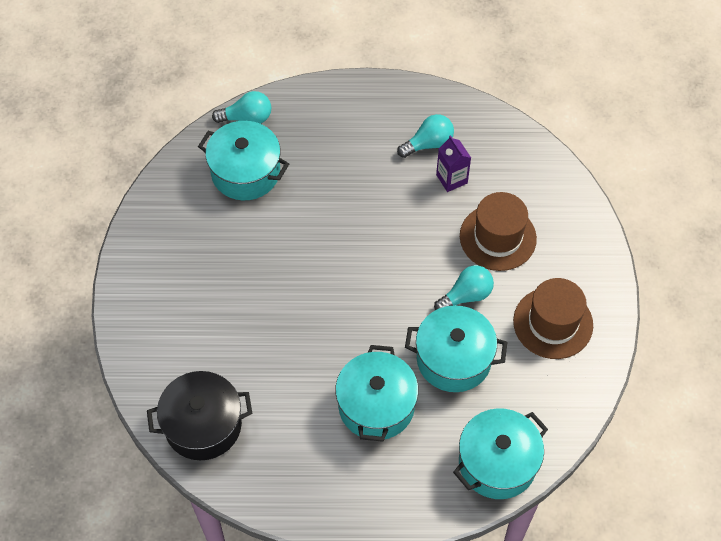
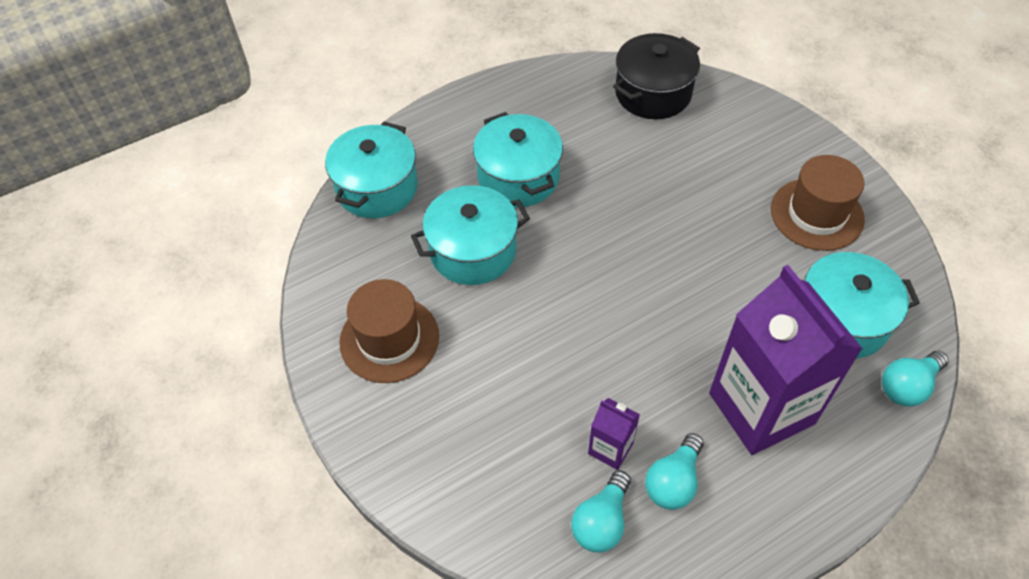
camera: 150 degrees right, 5 degrees down
(344, 152) = (761, 408): none -> purple carton
(466, 295) = (500, 318): turquoise light bulb -> turquoise light bulb (601, 521)
(497, 237) = (507, 403): brown hat -> brown hat (816, 214)

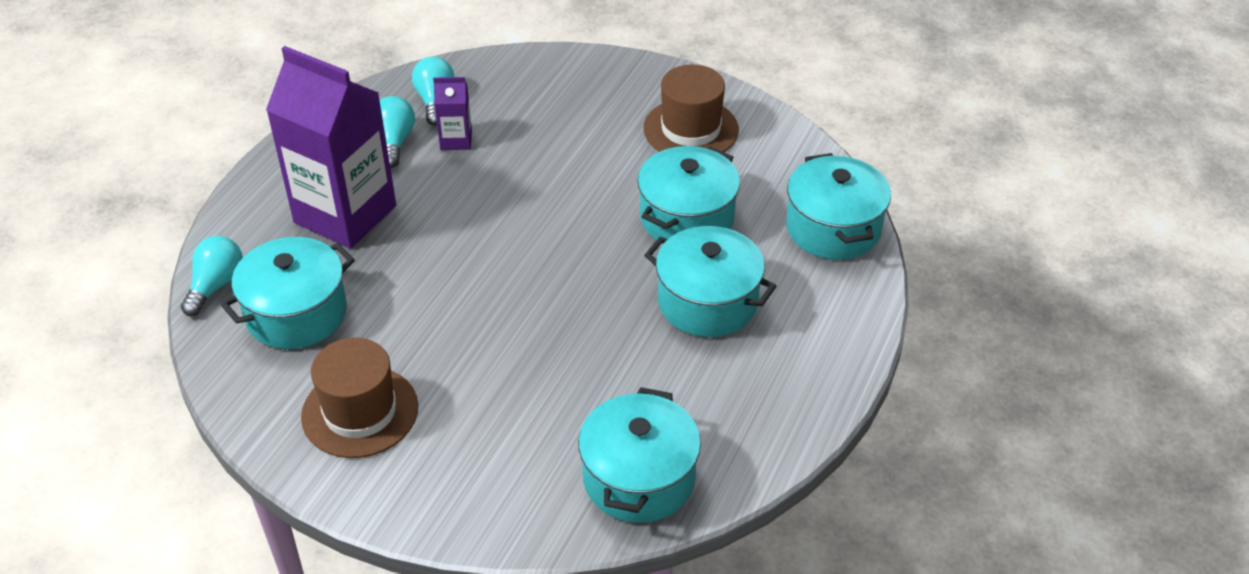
camera: 145 degrees right, 10 degrees down
(653, 93) = (639, 478): black pot -> turquoise pot

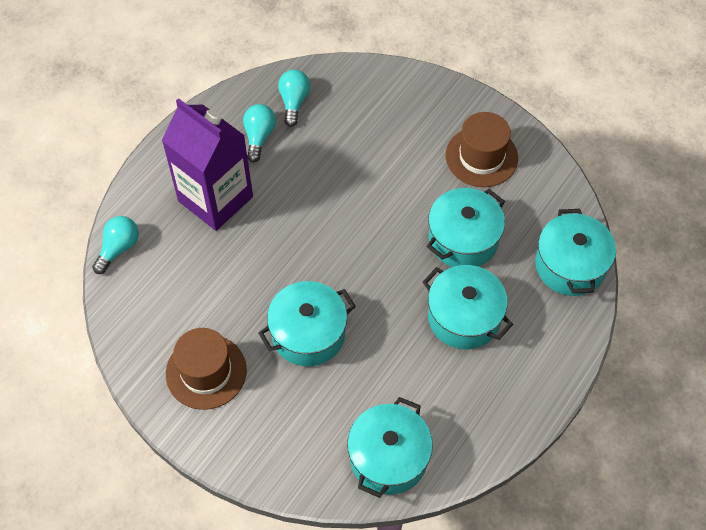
camera: 10 degrees right, 15 degrees up
(296, 313) = (172, 281): turquoise pot -> turquoise pot (308, 334)
(456, 140) = (304, 142): purple carton -> none

